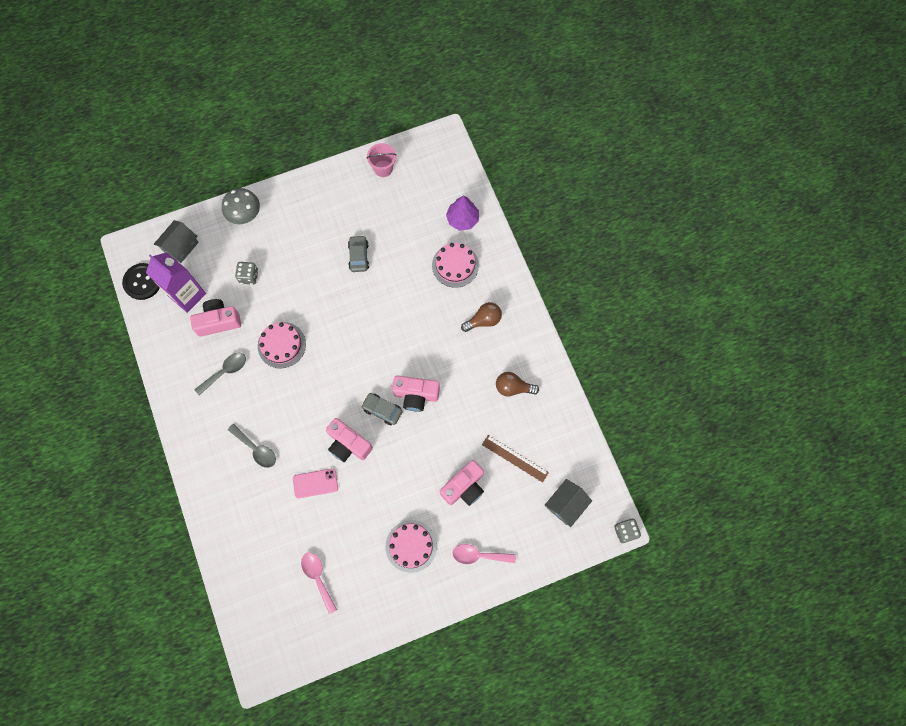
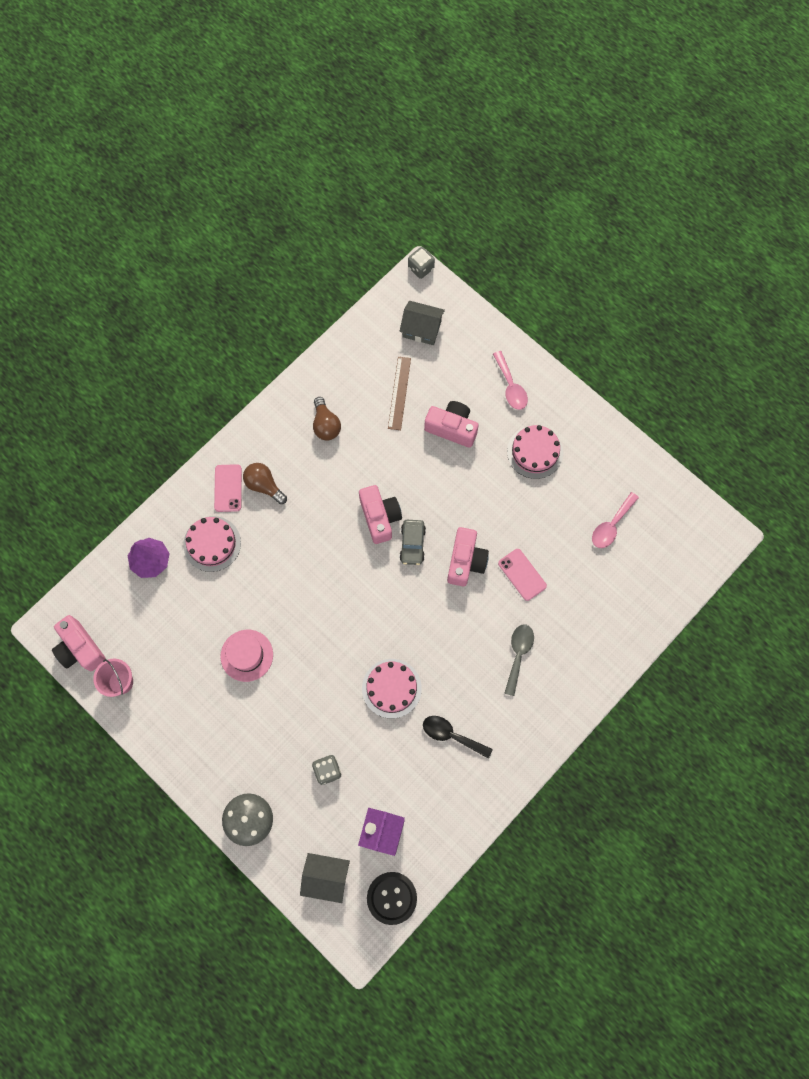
camera: 115 degrees left, 0 degrees up
(218, 321) = (398, 776): pink camera -> pink camera (80, 648)
(225, 371) = (451, 735): grey spoon -> black spoon
(358, 256) = (247, 655): grey car -> pink hat
(494, 293) = (228, 488): none -> pink phone

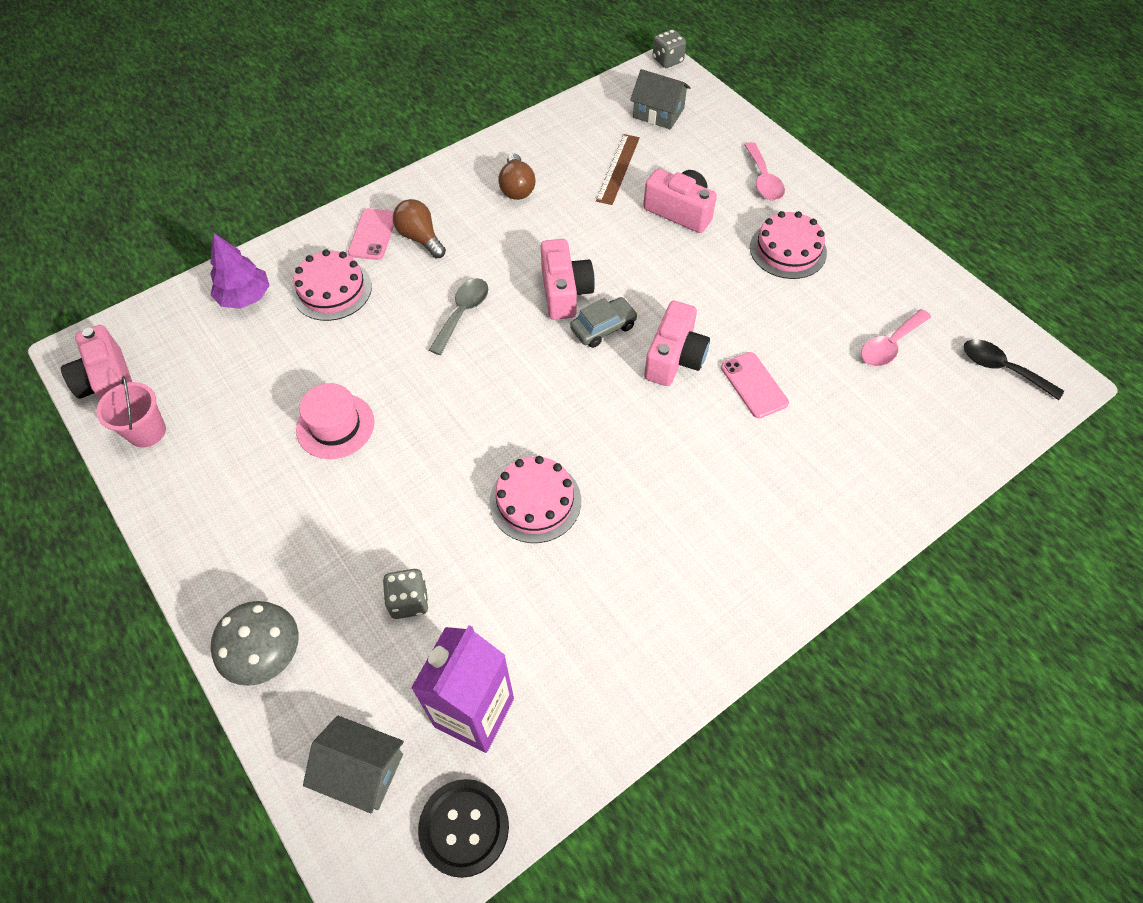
camera: 10 degrees right, 15 degrees down
(412, 544) = (603, 328): grey car -> grey car turned 135 degrees counterclockwise
(451, 735) = (614, 582): black spoon -> black spoon (1001, 369)
(518, 654) = (736, 486): grey spoon -> grey spoon (463, 313)

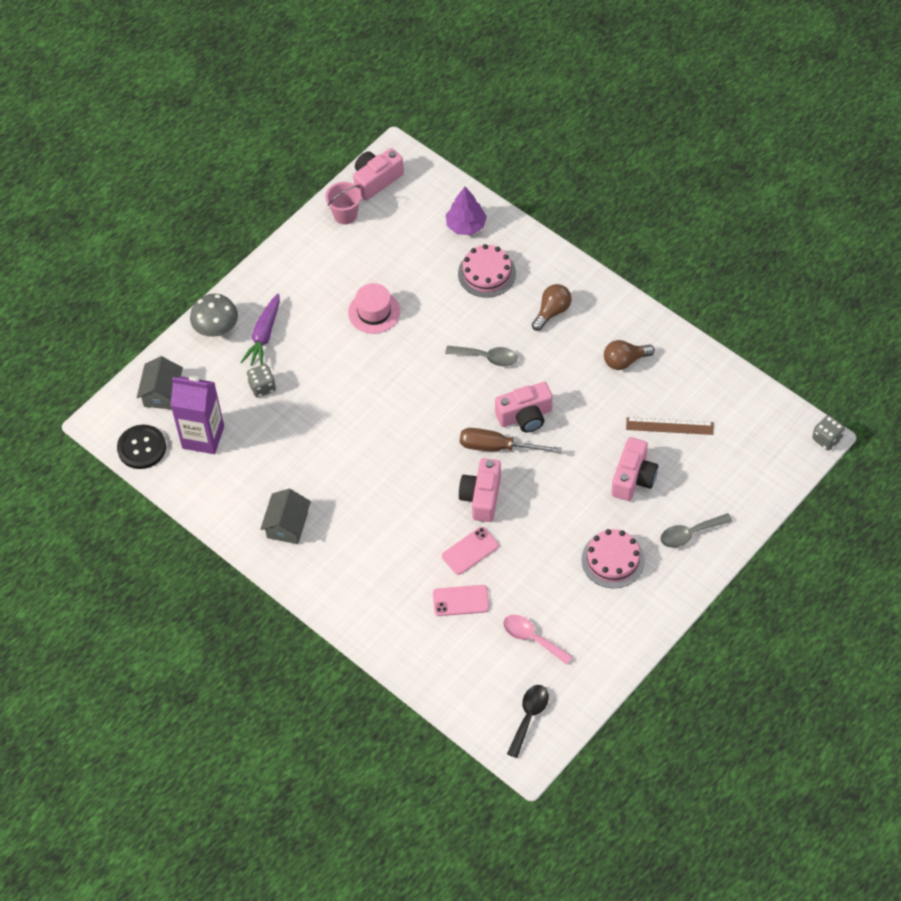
camera: 80 degrees right, 0 degrees up
(313, 582) = (264, 335): none -> purple carrot
(373, 234) = (546, 281): pink phone -> pink phone (460, 600)
(535, 501) = (344, 436): pink cake -> none
(603, 328) = (497, 447): grey car -> brown screwdriver
(658, 113) = (750, 443): grey house -> grey house (287, 525)
(674, 358) = (482, 497): pink camera -> pink camera turned 90 degrees clockwise
(763, 180) = (690, 534): pink spoon -> grey spoon

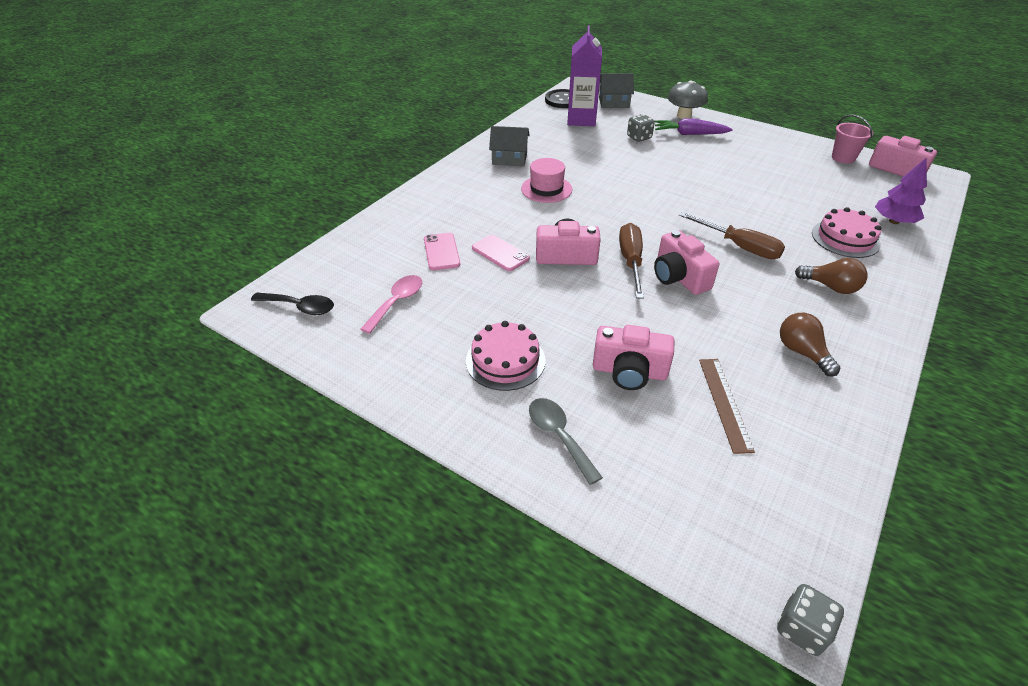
camera: 80 degrees right, 15 degrees down
(374, 312) = (749, 180): pink hat -> pink hat (546, 189)
(487, 357) = (739, 246): grey spoon -> brown screwdriver

